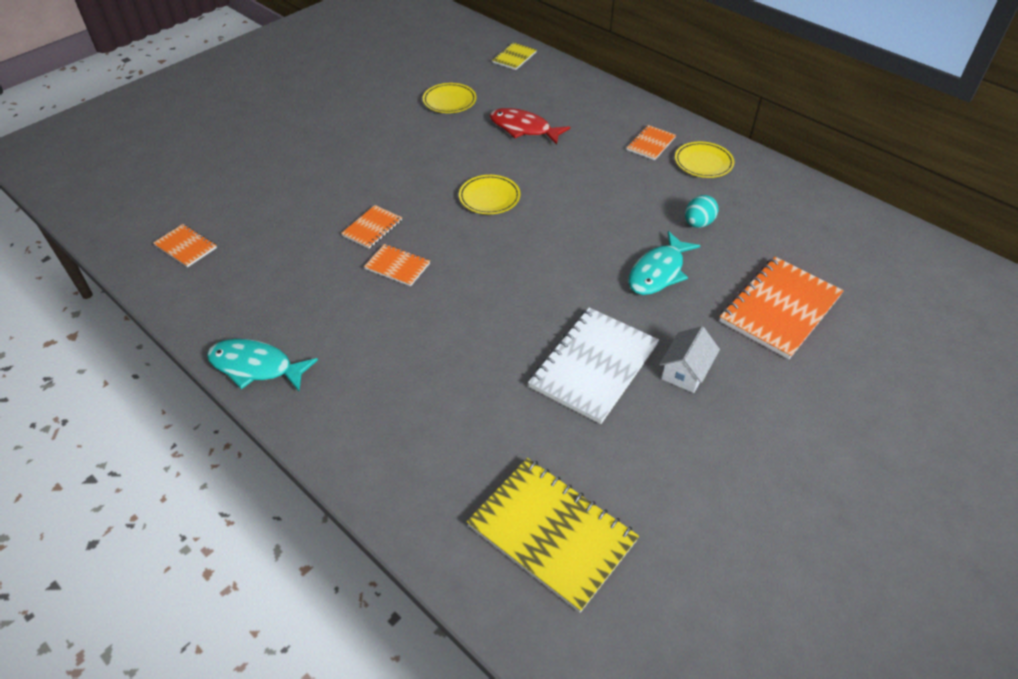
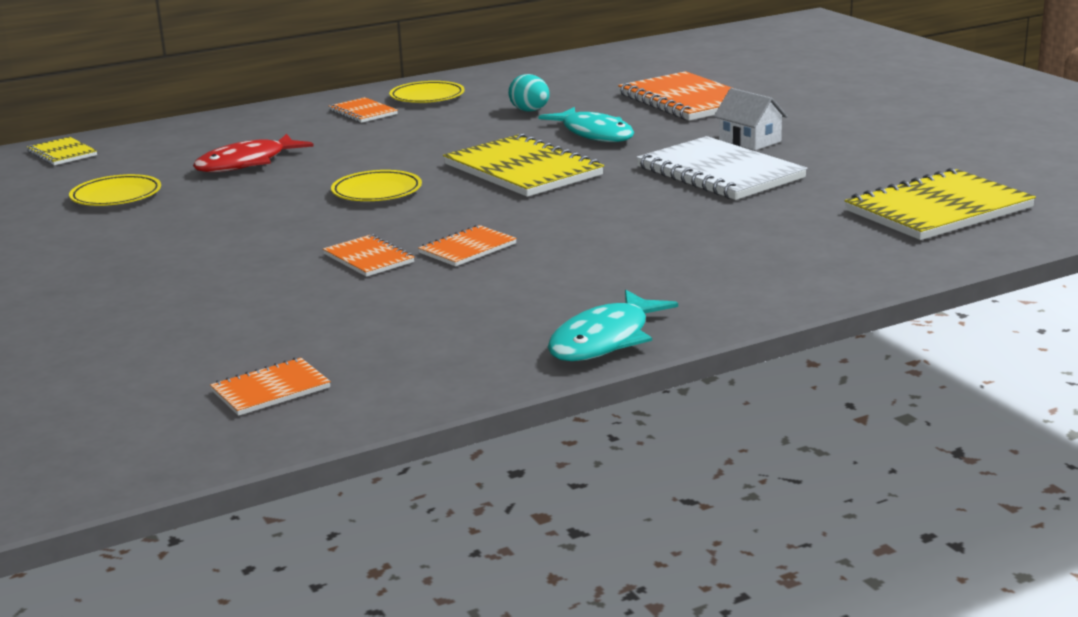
camera: 70 degrees left, 25 degrees down
(557, 253) = (522, 170): none -> yellow notebook

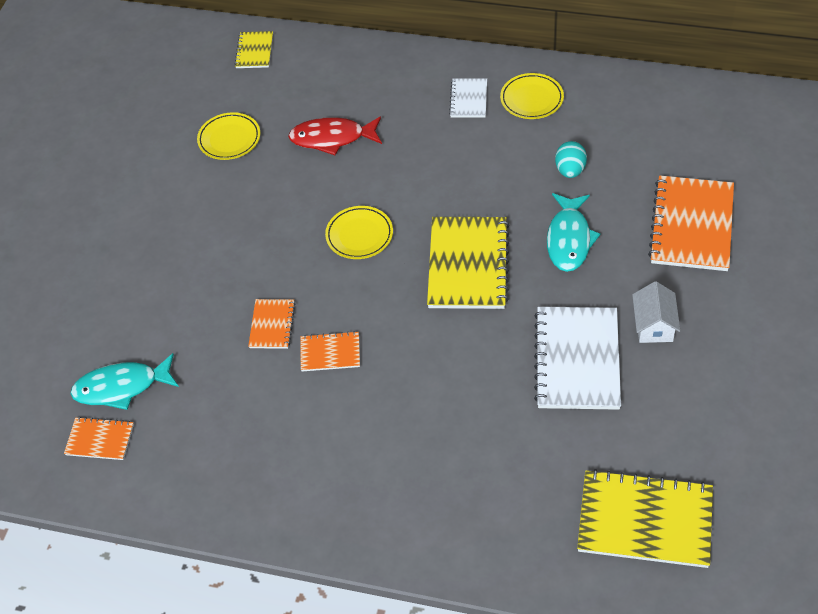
camera: 45 degrees right, 30 degrees up
(363, 112) = (469, 99): orange notebook -> white notebook
(605, 340) = (283, 519): turquoise fish -> turquoise fish (121, 387)

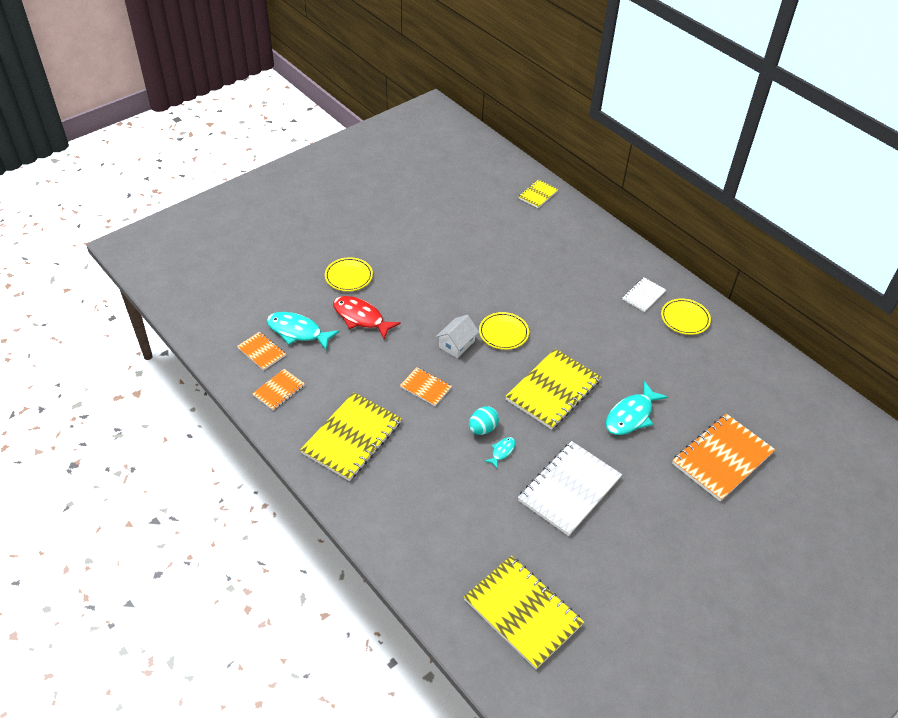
camera: 30 degrees right, 5 degrees down
(229, 139) = (478, 235): yellow plate -> yellow plate (349, 276)
(272, 325) = (407, 351): orange notebook -> orange notebook (279, 390)
(300, 465) = (352, 437): none -> yellow notebook
(332, 138) = (538, 269): red fish -> red fish (361, 318)
(475, 367) = (502, 451): none -> turquoise fish
(570, 170) = (670, 375): turquoise egg -> turquoise egg (482, 429)
(654, 325) = (638, 502): white house -> white house (456, 344)

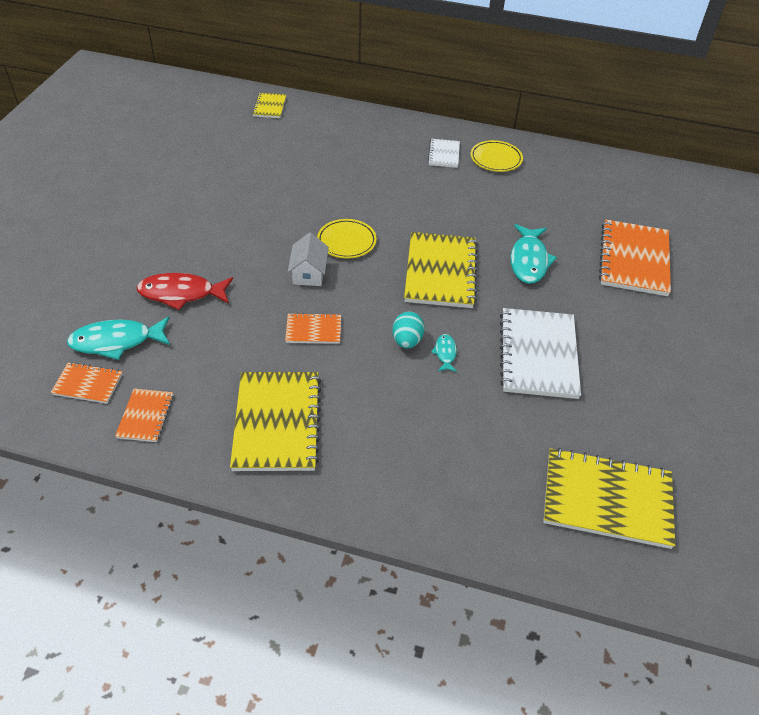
camera: 35 degrees left, 0 degrees up
(349, 276) = (131, 258): yellow plate -> none

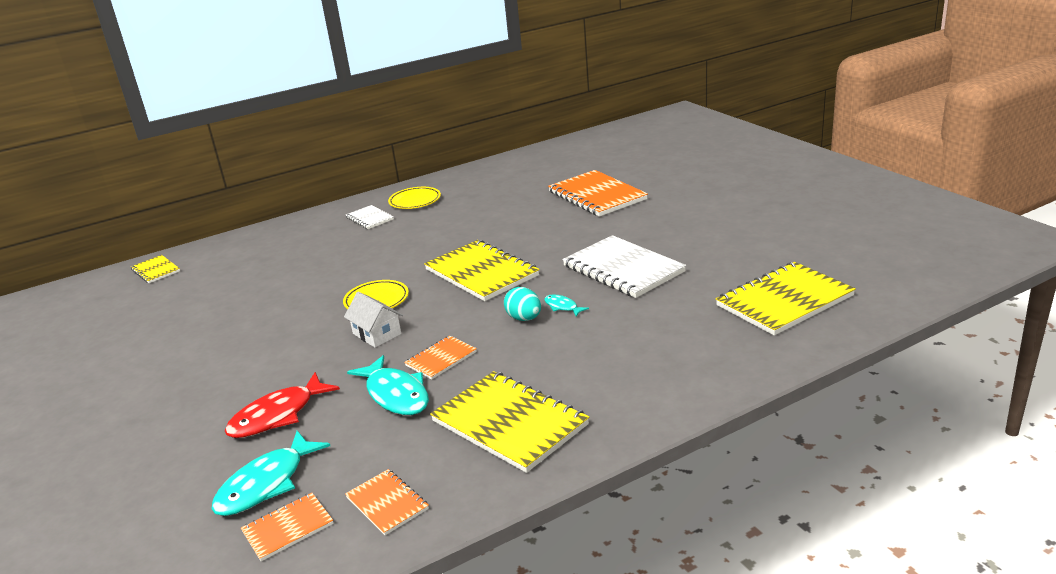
camera: 40 degrees left, 20 degrees down
(529, 260) = (532, 233): turquoise fish -> turquoise fish (396, 394)

